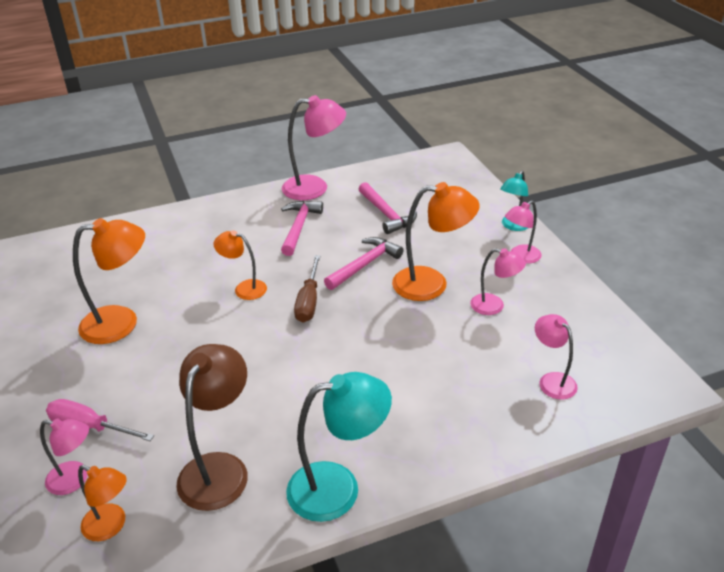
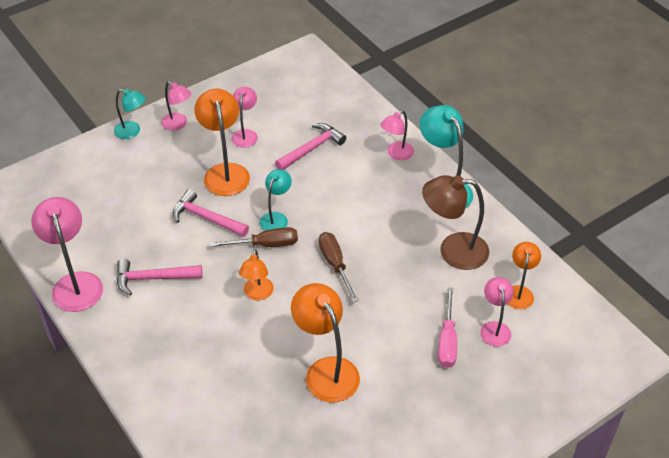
camera: 105 degrees left, 10 degrees up
(253, 351) = (335, 265): none -> brown screwdriver
(345, 314) = (276, 218): none -> turquoise lamp
(386, 214) = (122, 217): pink hammer -> pink hammer (312, 148)
(552, 380) = (318, 101): pink lamp -> pink lamp (396, 154)

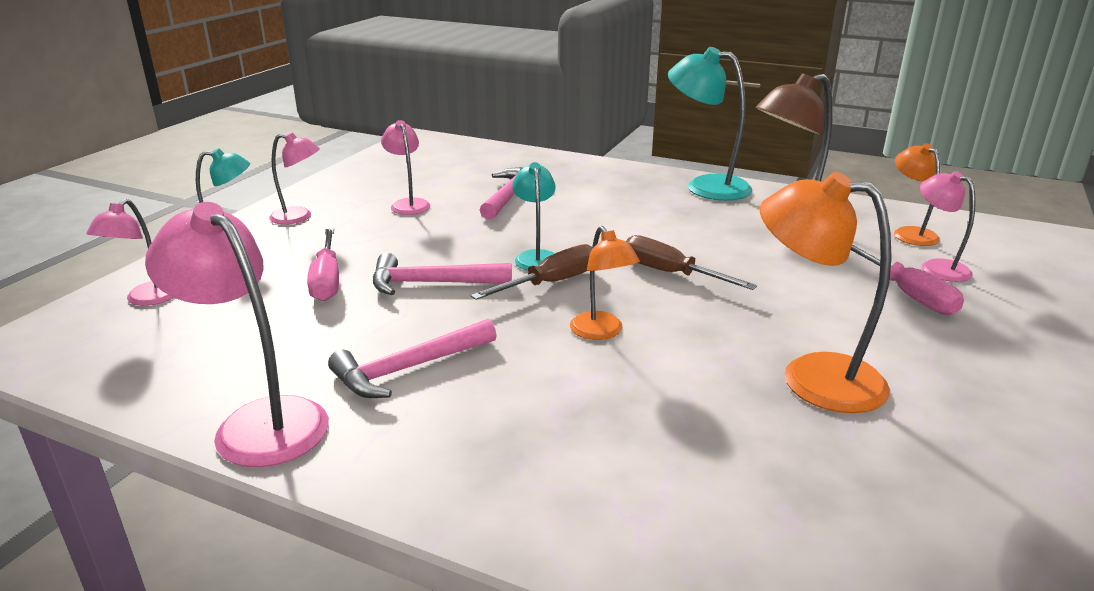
camera: 30 degrees left, 20 degrees down
(158, 193) = (327, 280): none -> pink screwdriver
(225, 172) = (414, 238): orange lamp -> none
(396, 154) = (617, 177): pink lamp -> pink lamp (146, 299)

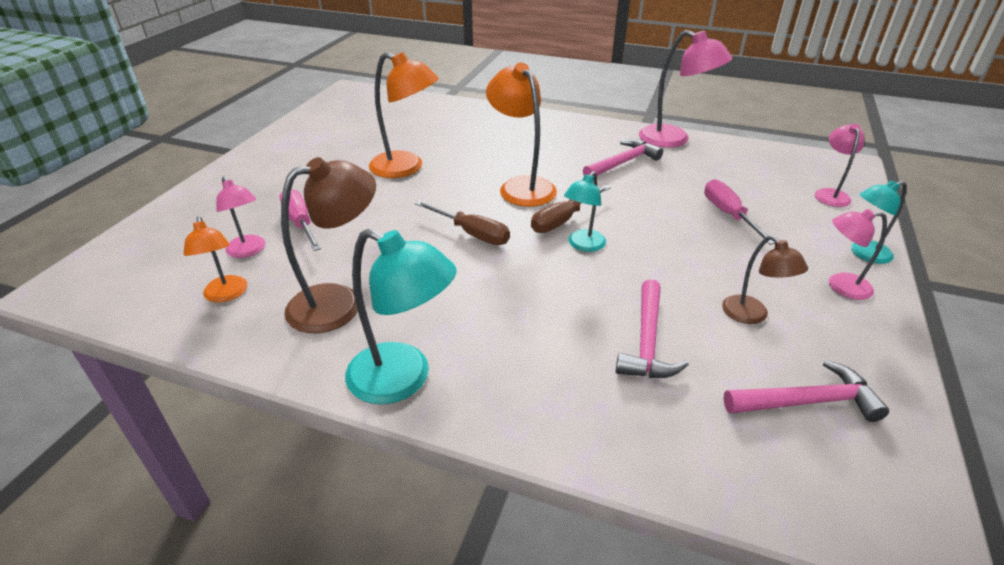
camera: 175 degrees right, 10 degrees up
(408, 204) = (752, 315): pink lamp -> brown lamp
(432, 283) = (650, 216): pink hammer -> pink hammer (807, 402)
(536, 257) = (583, 245): turquoise lamp -> turquoise lamp turned 45 degrees clockwise
(601, 332) = (521, 186): orange lamp -> orange lamp, size x1.69

